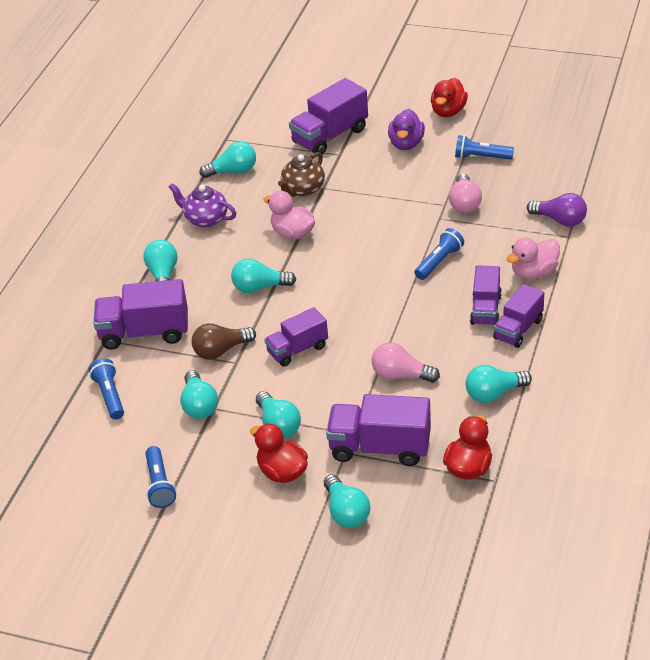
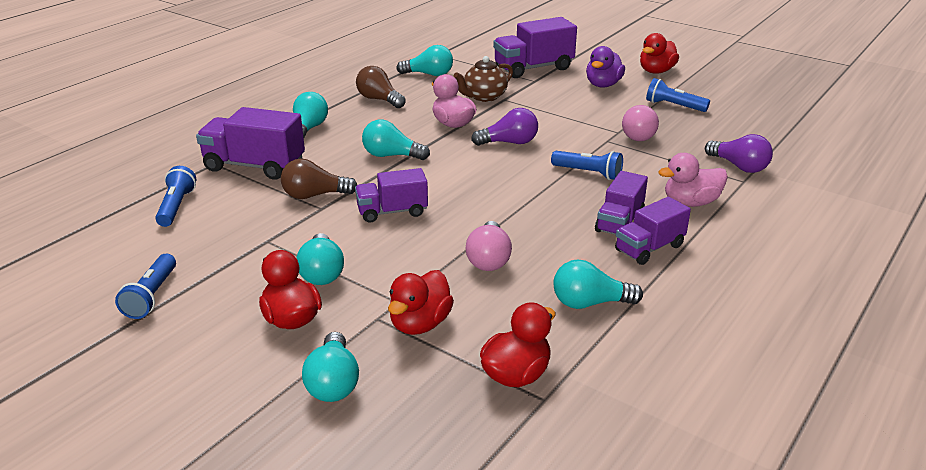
camera: 15 degrees right, 10 degrees down
(199, 405) = (255, 235): turquoise light bulb -> none
(205, 219) = (379, 99): purple teapot -> brown light bulb
(355, 243) = (509, 142): none -> purple light bulb
(380, 448) = (420, 324): purple truck -> red duck
(400, 375) = (489, 259): pink light bulb -> pink light bulb turned 120 degrees counterclockwise
(439, 262) = (588, 173): blue flashlight -> blue flashlight turned 60 degrees clockwise

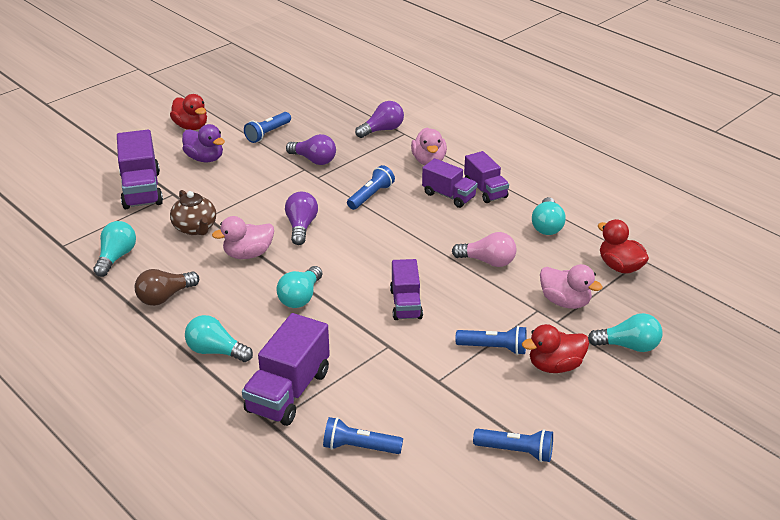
camera: 80 degrees left, 5 degrees up
(314, 195) = (364, 349): brown light bulb -> none
(322, 273) = (494, 348): turquoise light bulb -> blue flashlight
(420, 324) = (565, 302): red duck -> pink duck
(639, 135) = (314, 160): pink light bulb -> purple light bulb

